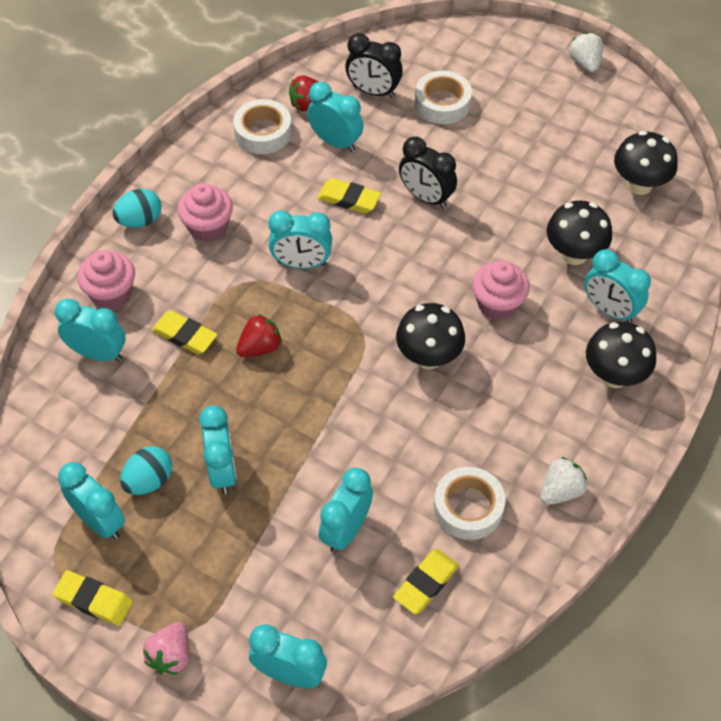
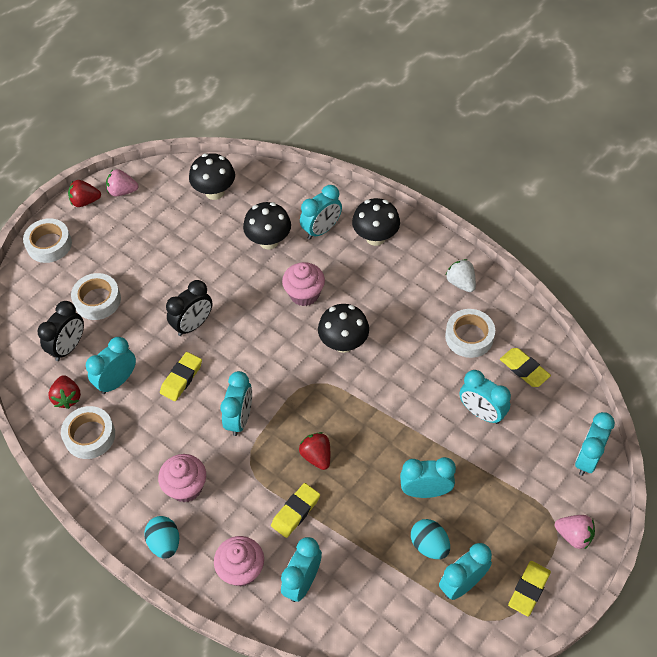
camera: 80 degrees left, 0 degrees up
(511, 45) = (49, 244): none -> white tape
(585, 63) = (85, 201): white strawberry -> red strawberry
(611, 94) = (122, 191): none -> pink strawberry

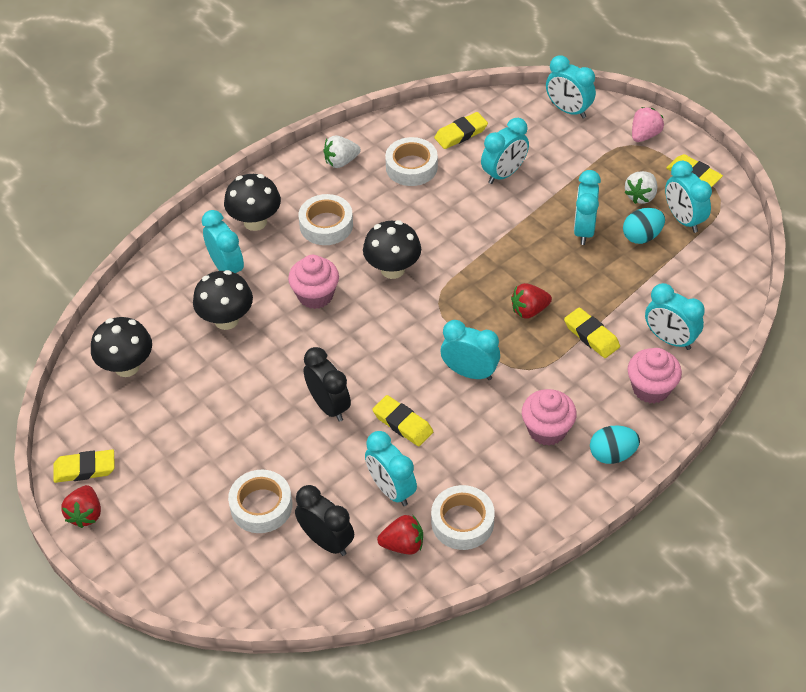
camera: 80 degrees left, 5 degrees down
(49, 244) = (147, 560): white tape -> white tape (326, 225)
(122, 191) = (85, 469): pink strawberry -> yellow eraser
(484, 539) = (640, 196): none -> white strawberry

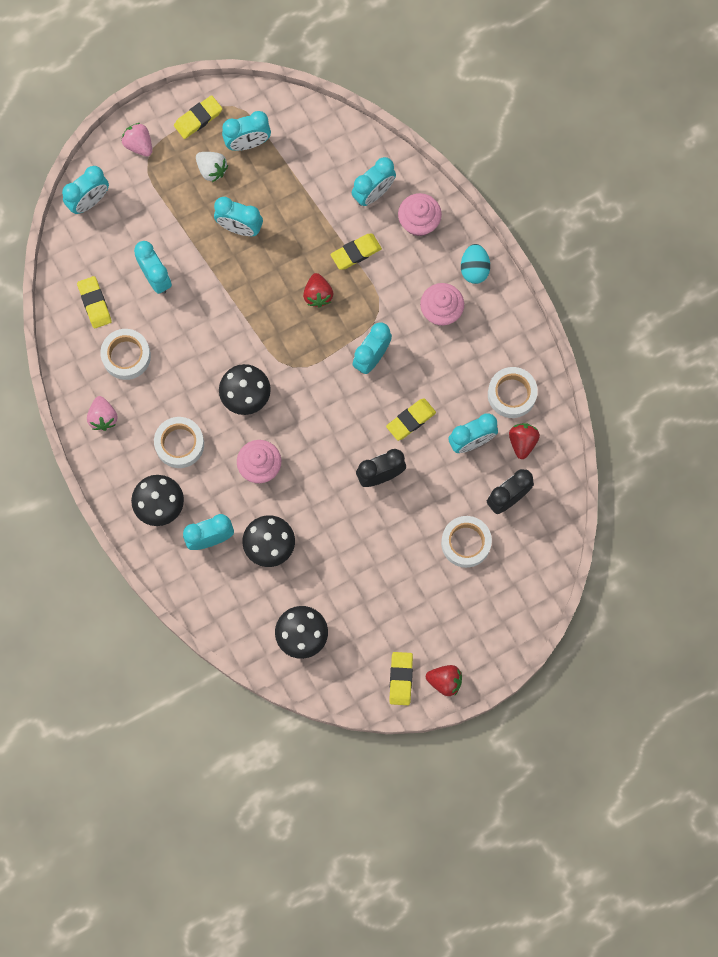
camera: 80 degrees left, 25 degrees up
(341, 161) = (103, 417): white strawberry -> pink strawberry
(642, 236) = (258, 182): turquoise egg -> none

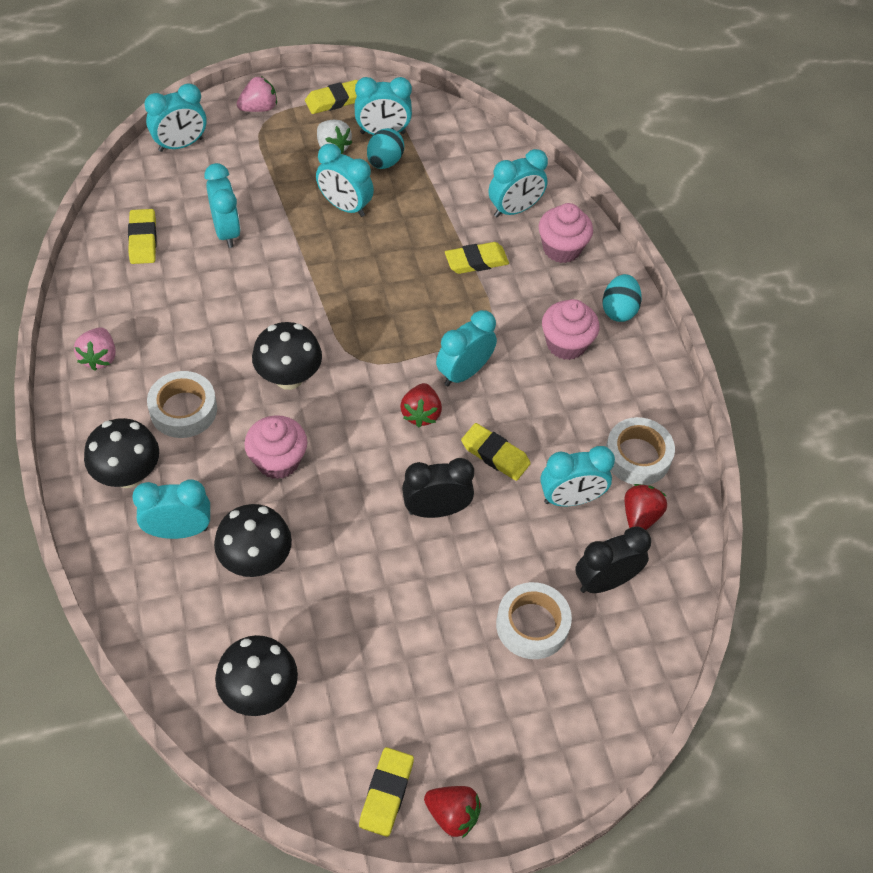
camera: 10 degrees right, 20 degrees down
(126, 356) = (157, 300): white tape -> none
(139, 144) = (259, 108): pink strawberry -> pink strawberry turned 90 degrees clockwise
(258, 173) = (384, 162): none -> turquoise egg
(318, 295) = (416, 292): red strawberry -> red strawberry (421, 414)
(411, 420) = (495, 455): yellow eraser -> yellow eraser turned 60 degrees clockwise

